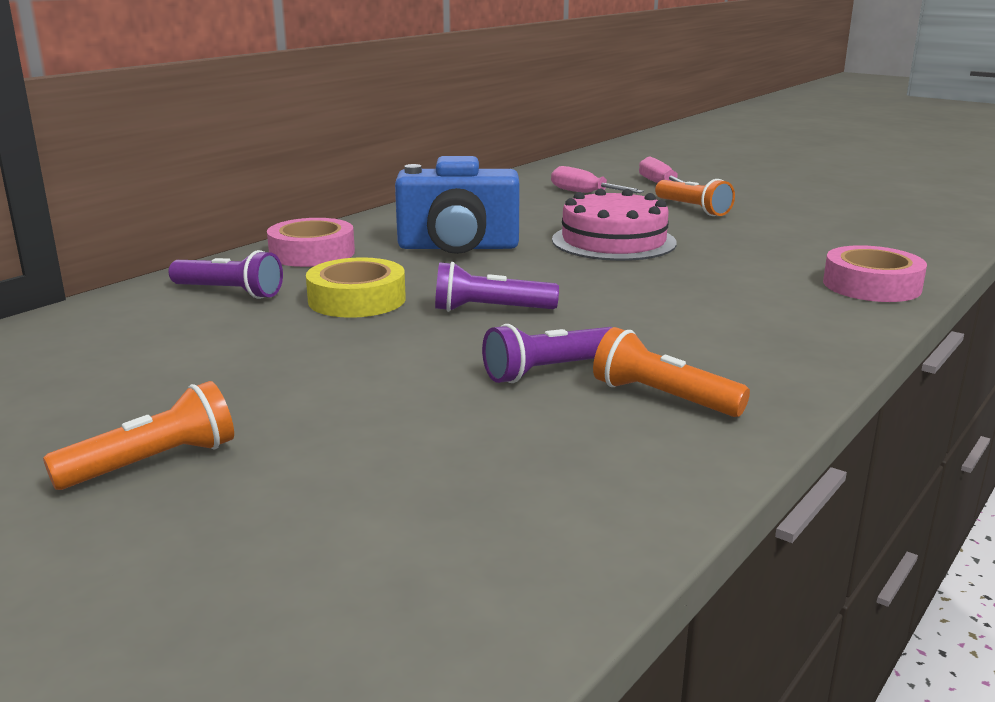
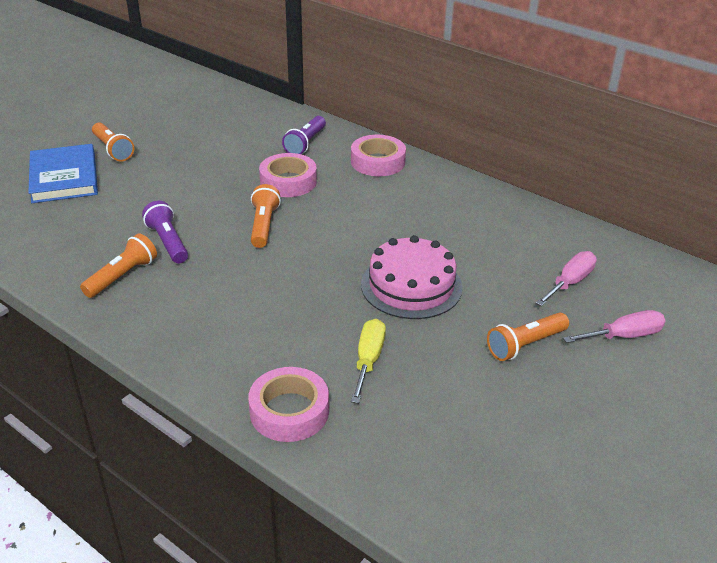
camera: 90 degrees right, 15 degrees up
(276, 511) = (64, 177): none -> blue book
(357, 299) = (288, 181): yellow tape -> pink tape
(458, 247) = (392, 214): blue camera -> none
(490, 310) = (263, 226): purple flashlight -> orange flashlight
(759, 257) = (368, 360): none -> yellow screwdriver

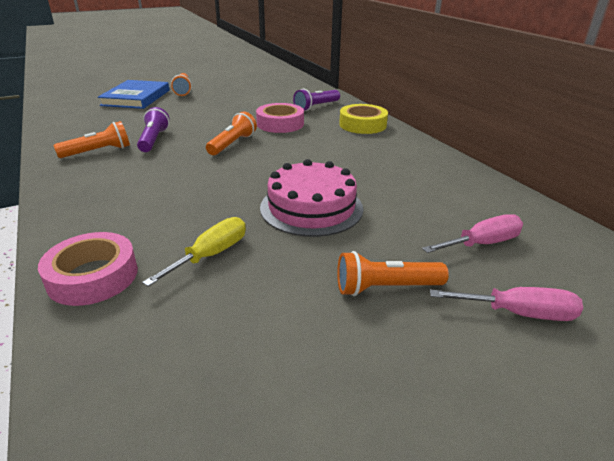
camera: 25 degrees right, 5 degrees down
(378, 162) = (362, 125): pink tape -> yellow tape

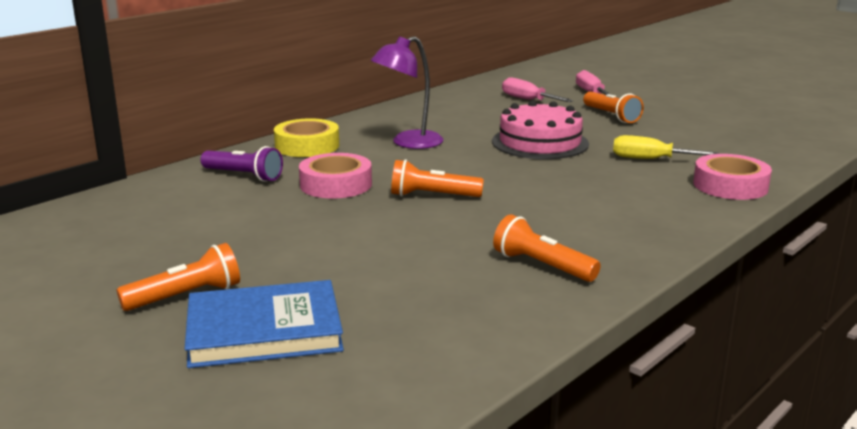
camera: 110 degrees left, 10 degrees down
(153, 140) = (465, 243): purple flashlight -> none
(349, 154) = (408, 143): none -> purple lamp

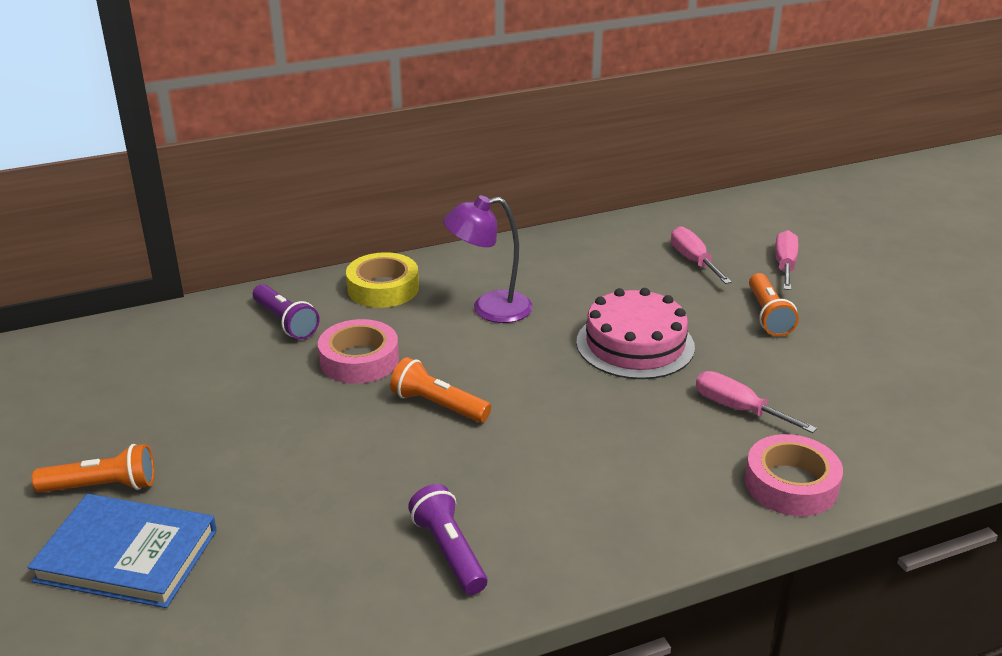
camera: 25 degrees right, 10 degrees up
(542, 266) = (449, 552): orange flashlight -> purple flashlight
(650, 159) = (738, 409): yellow screwdriver -> pink screwdriver

